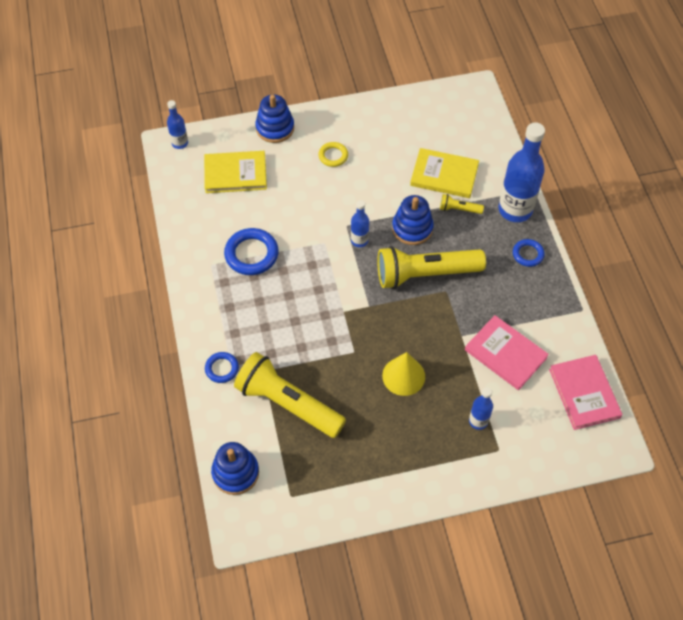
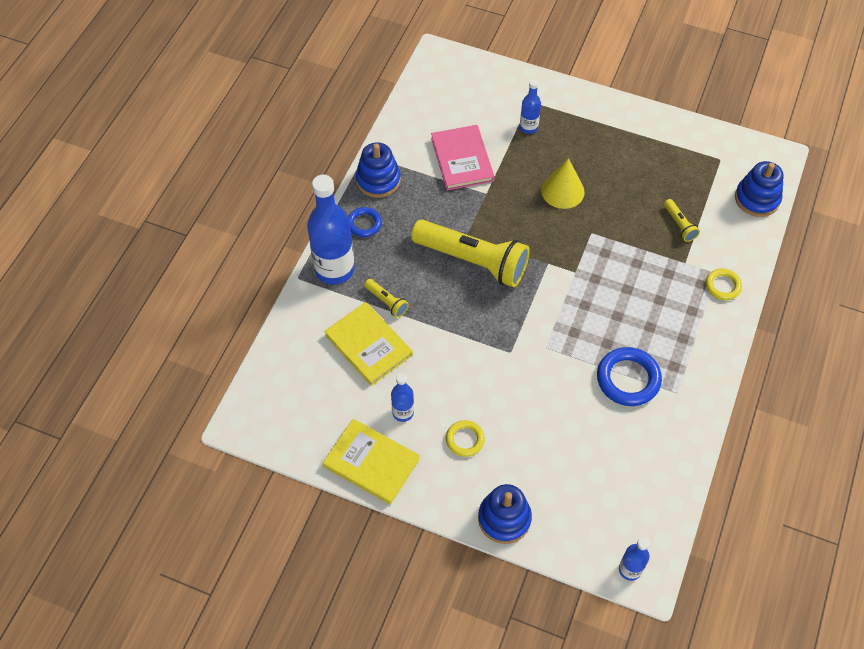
camera: 145 degrees left, 0 degrees up
(222, 368) = (722, 286): blue ring -> yellow ring
(235, 174) = (588, 485): yellow book -> yellow book (371, 463)
(288, 403) = (679, 225): yellow flashlight -> yellow flashlight, size x0.42
(359, 240) = (509, 329): blue bottle -> blue bottle (403, 412)
(412, 228) = (448, 310): blue stacking toy -> blue stacking toy (378, 180)
(584, 393) = (427, 100): pink book -> none

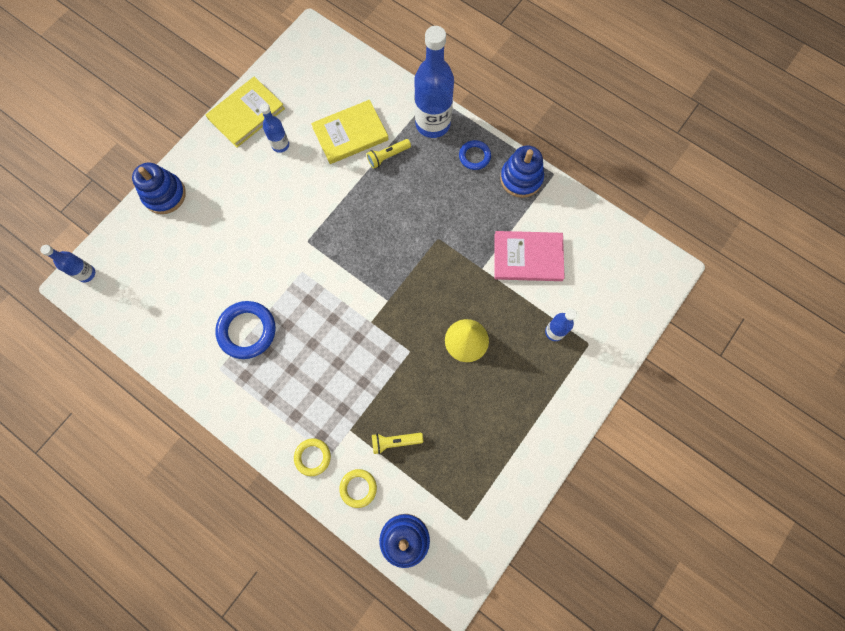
camera: 105 degrees right, 15 degrees up
(465, 440) = (240, 184): yellow ring -> yellow ring (358, 488)
(472, 261) = (409, 236): yellow flashlight -> none

